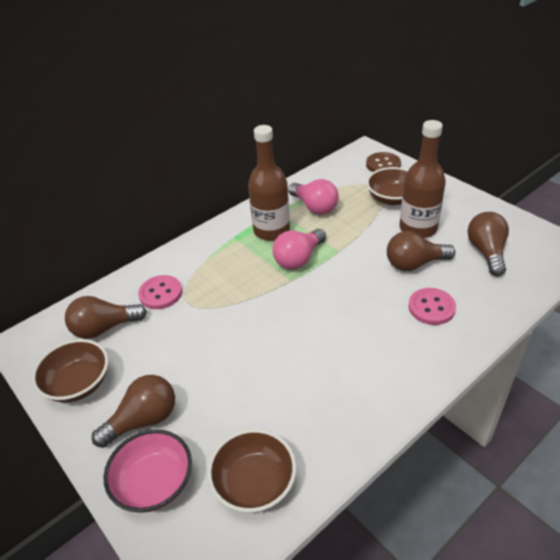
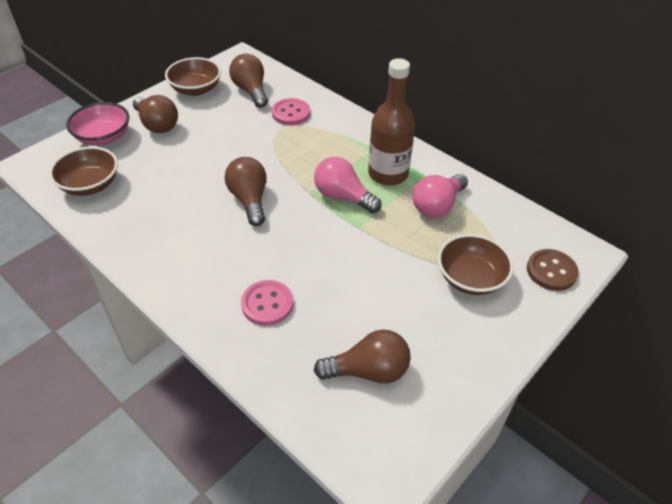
camera: 80 degrees right, 5 degrees up
(414, 264) = (340, 293): brown light bulb -> brown light bulb (249, 200)
(418, 228) = (409, 301): brown bottle -> none

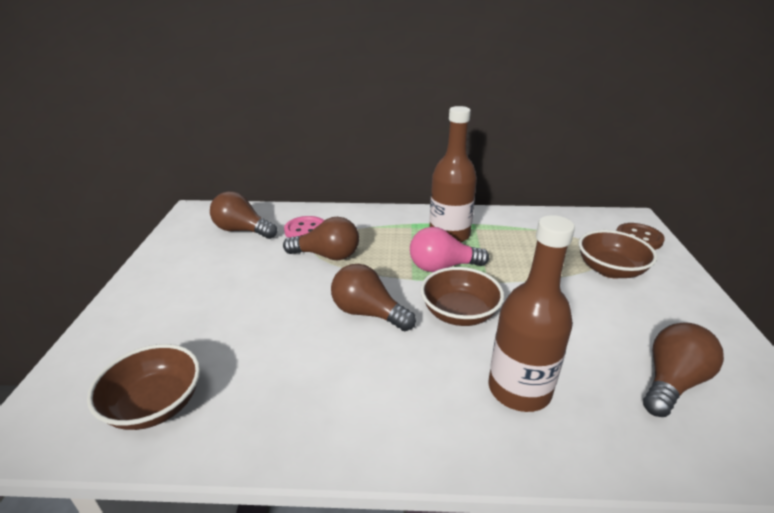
camera: 40 degrees left, 15 degrees down
(104, 137) = (111, 346): pink bowl -> none
(157, 124) = (171, 301): brown light bulb -> brown light bulb (327, 255)
(196, 89) = (178, 252): brown bowl -> brown bowl (459, 313)
(267, 304) = (519, 389): pink button -> brown bottle
(437, 205) = (514, 237): pink light bulb -> none

